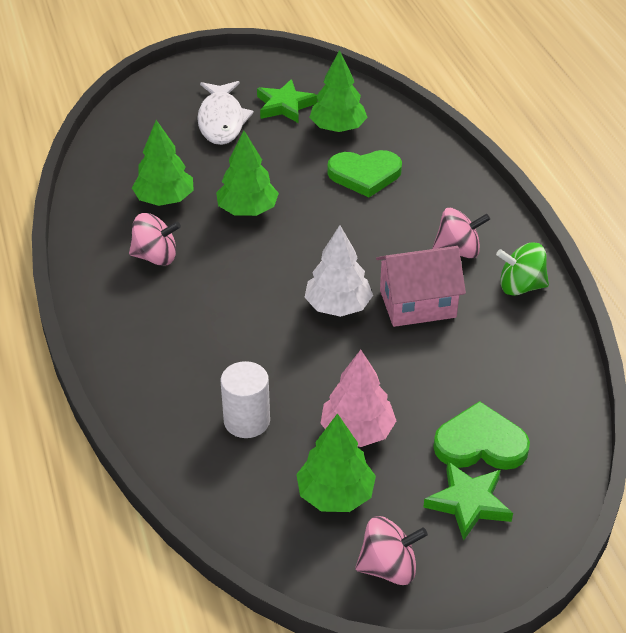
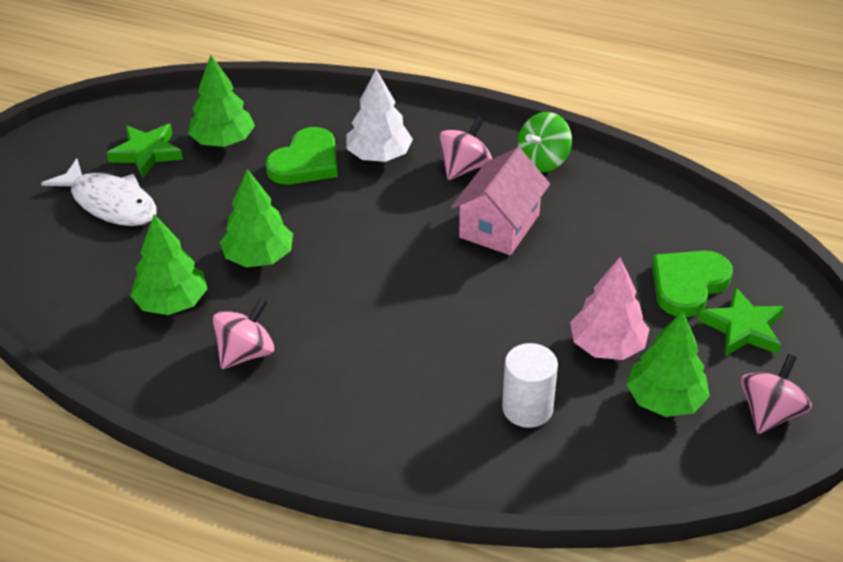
camera: 50 degrees left, 0 degrees up
(338, 306) = (450, 272): white tree -> white tree (379, 155)

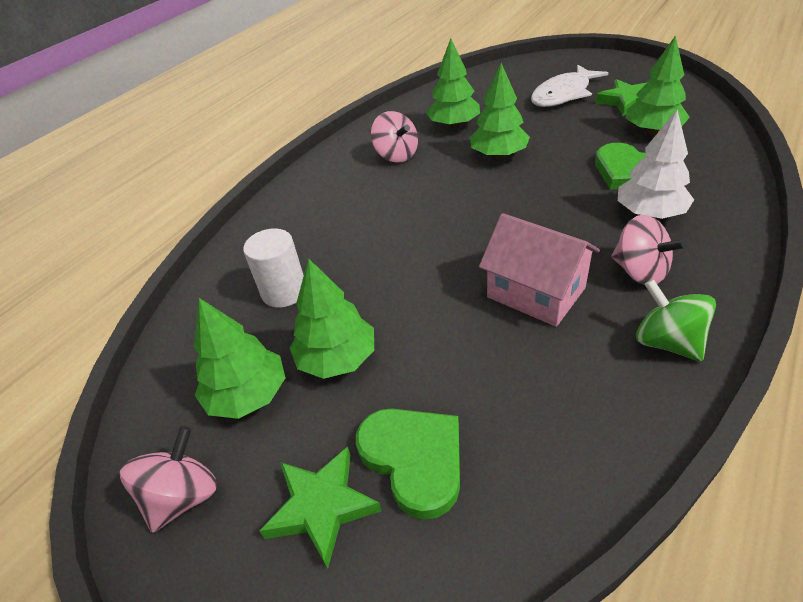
camera: 105 degrees right, 0 degrees up
(607, 346) = (337, 359): pink tree -> green tree
(769, 413) = (183, 496): pink spinning top -> pink spinning top turned 105 degrees counterclockwise

